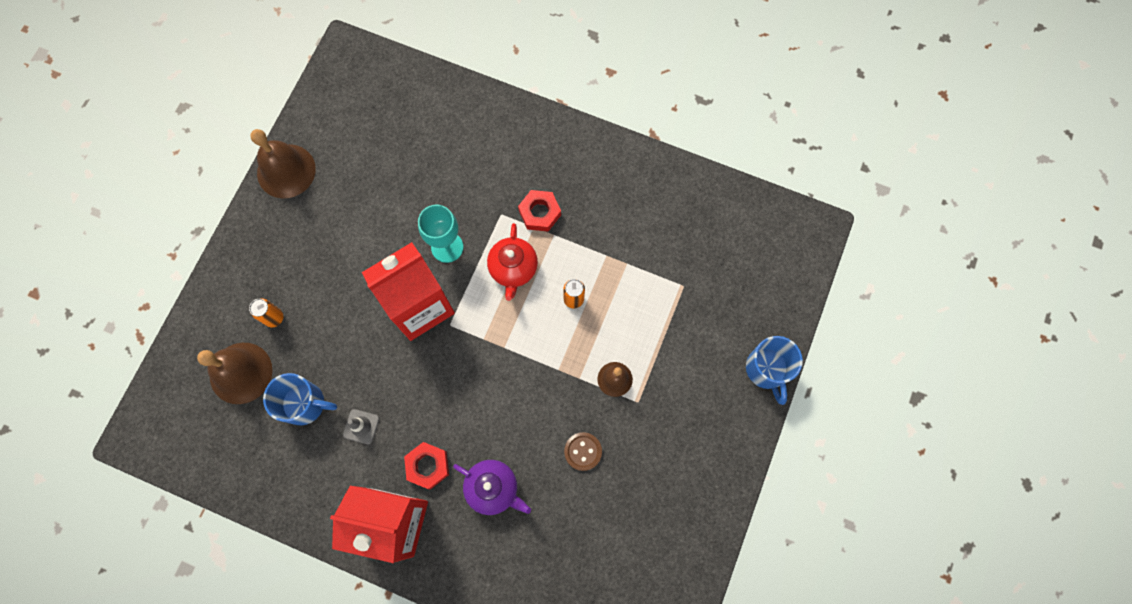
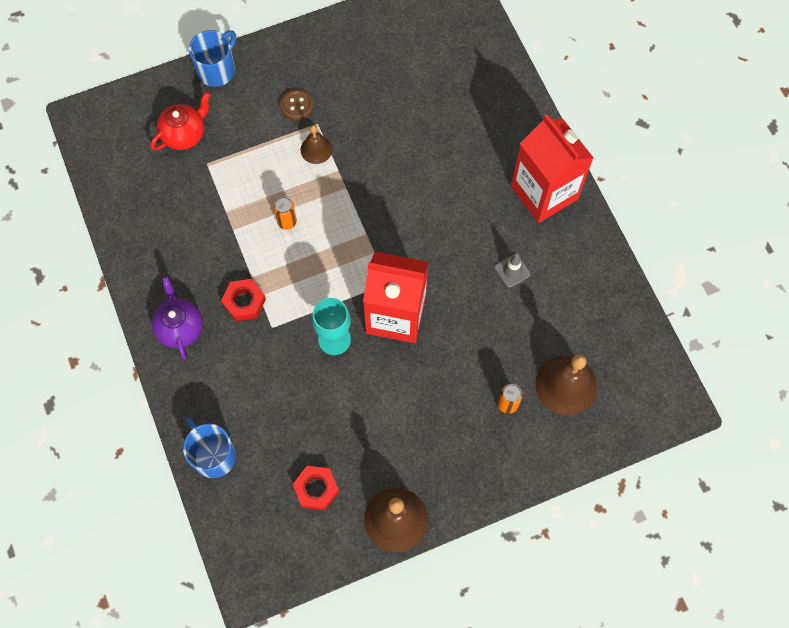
camera: 135 degrees left, 5 degrees down
(304, 404) = (538, 321): blue mug -> blue mug (213, 455)
(427, 466) = (490, 206): red nut -> red nut (316, 489)
(493, 488) = (461, 156): purple teapot -> purple teapot (180, 327)
(513, 269) = (305, 280): red teapot -> red teapot (184, 134)
(583, 451) = (383, 127): brown button -> brown button (297, 105)

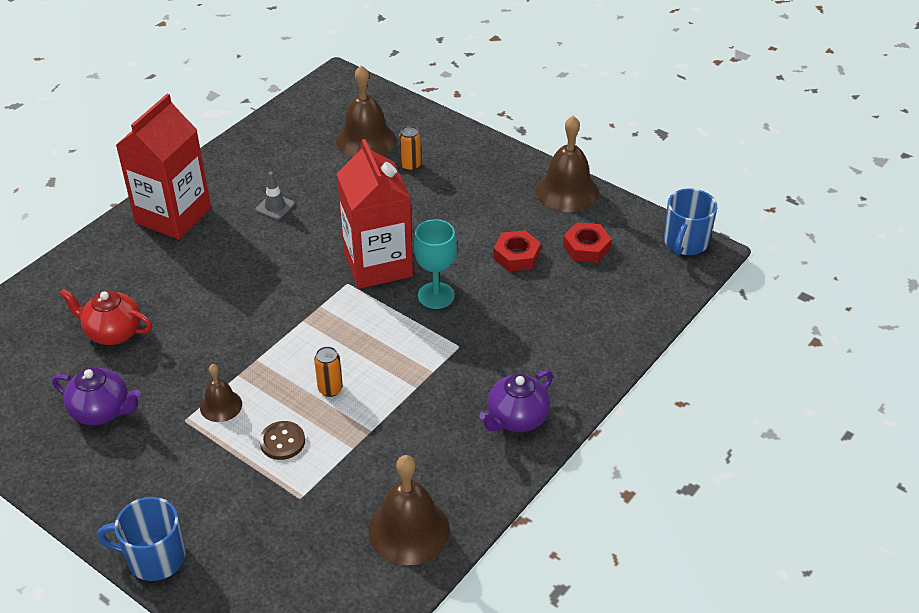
camera: 120 degrees left, 25 degrees down
(139, 213) = (409, 530): none -> brown bell
(184, 134) = (272, 542): red teapot -> red teapot (113, 332)
(213, 455) = (620, 328): blue mug -> blue mug (685, 242)
(244, 302) = (448, 380): red nut -> red nut (516, 256)
(297, 105) = (168, 450): brown button -> brown button (282, 442)
(357, 79) = (102, 411): none -> purple teapot

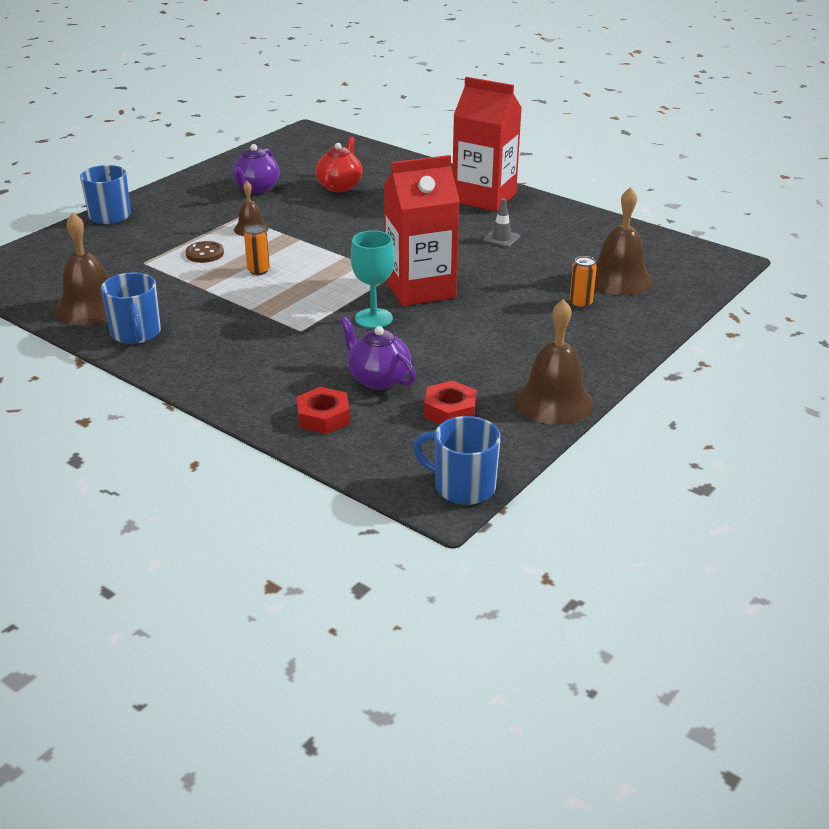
camera: 90 degrees right, 10 degrees down
(467, 477) = (136, 333): none -> blue mug
(516, 256) = (434, 364): red nut -> red nut (323, 417)
(516, 418) = (198, 359): purple teapot -> purple teapot (378, 379)

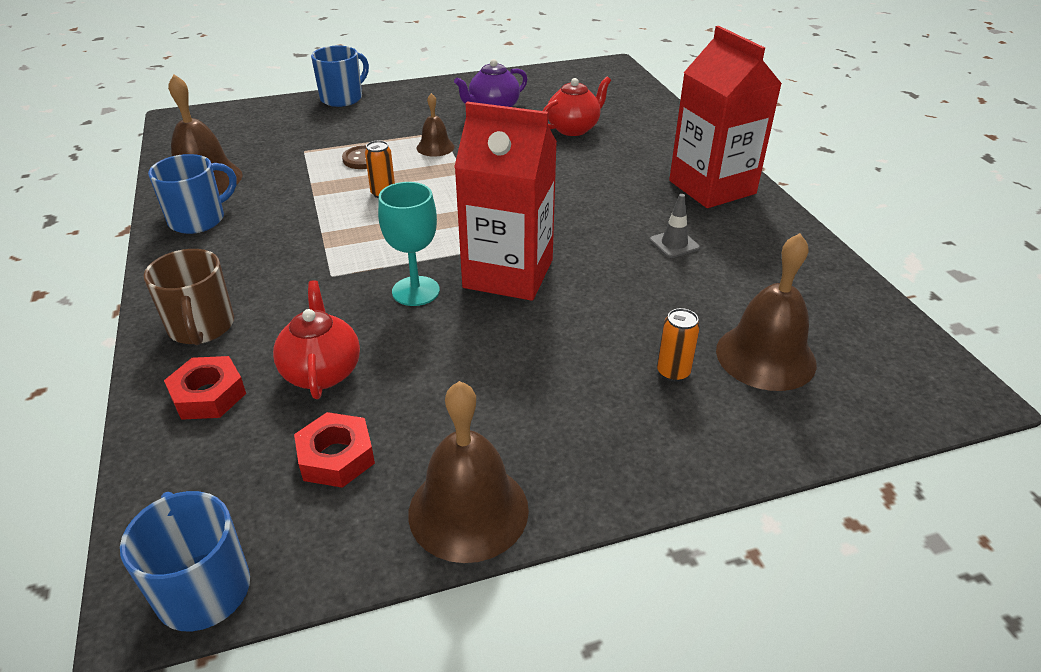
camera: 35 degrees right, 5 degrees up
(136, 333) = (198, 220): blue mug -> blue mug turned 150 degrees counterclockwise
(256, 389) = (201, 327): none -> brown mug
(378, 379) = (322, 371): purple teapot -> red teapot

